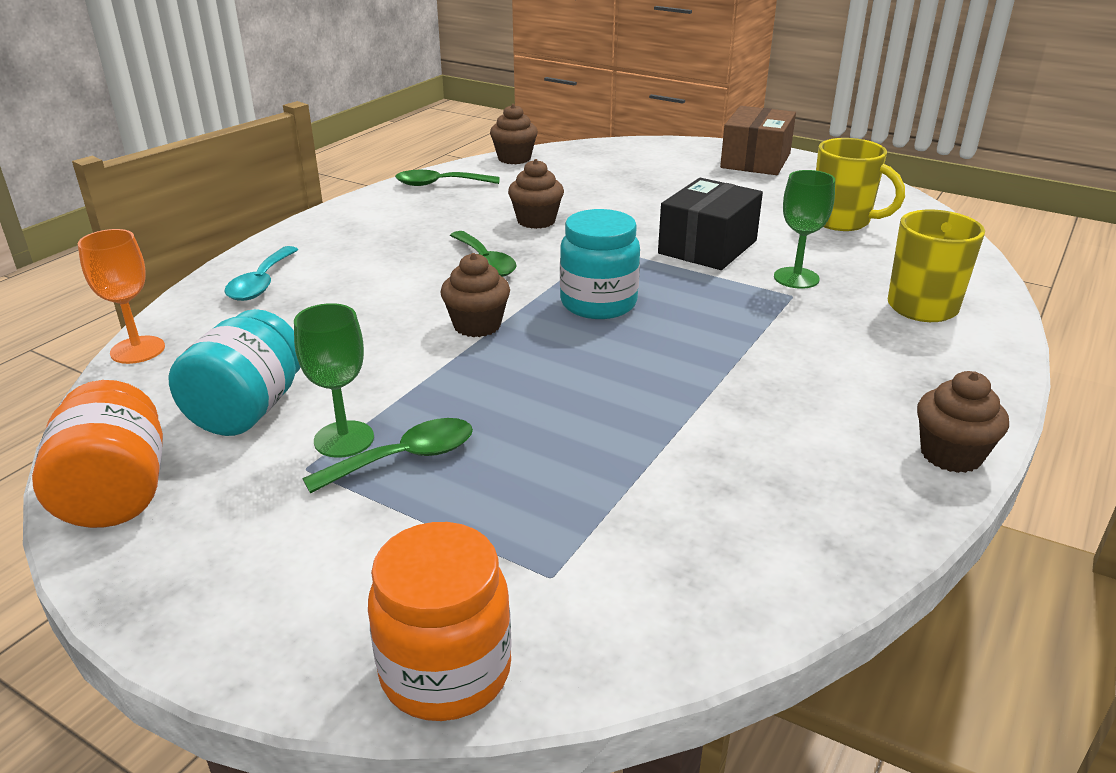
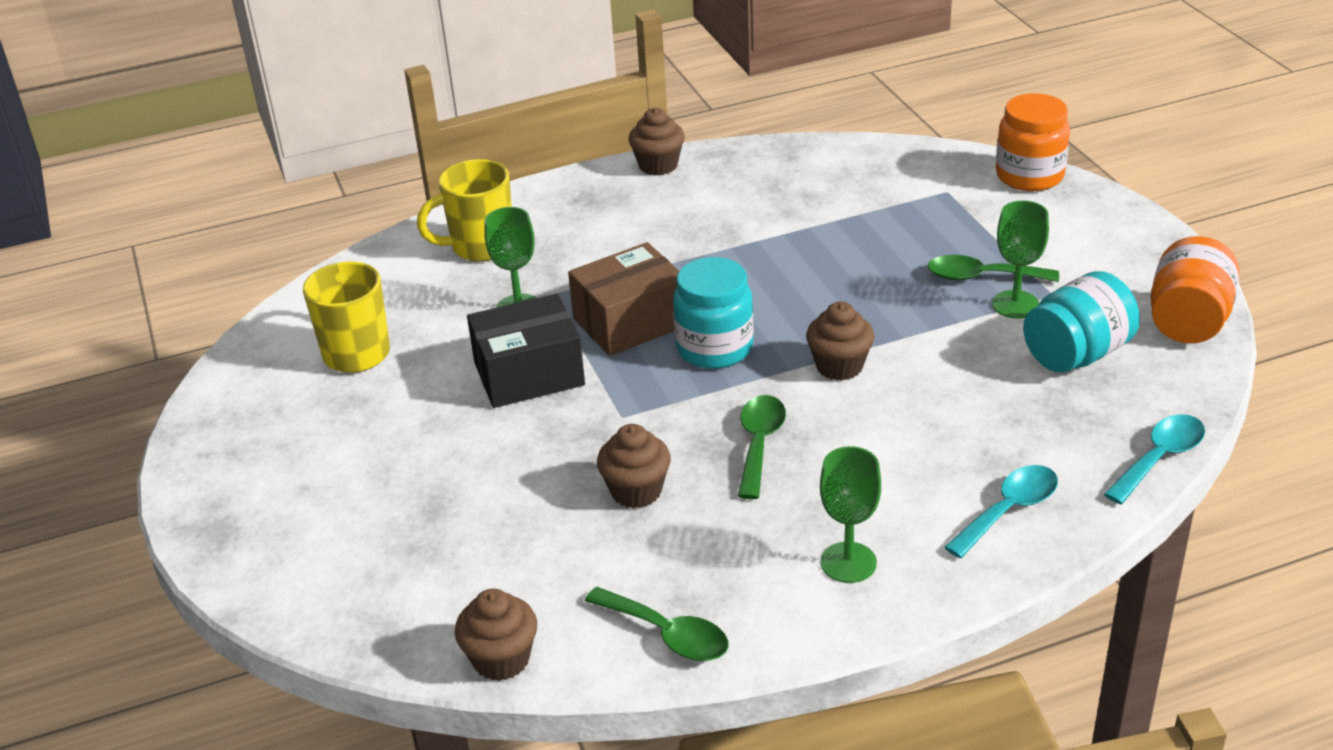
camera: 140 degrees left, 5 degrees up
(137, 350) = (1159, 458): orange goblet -> turquoise spoon
(360, 231) = (848, 562): none -> green goblet
(755, 161) = (237, 494): brown box -> brown box (630, 322)

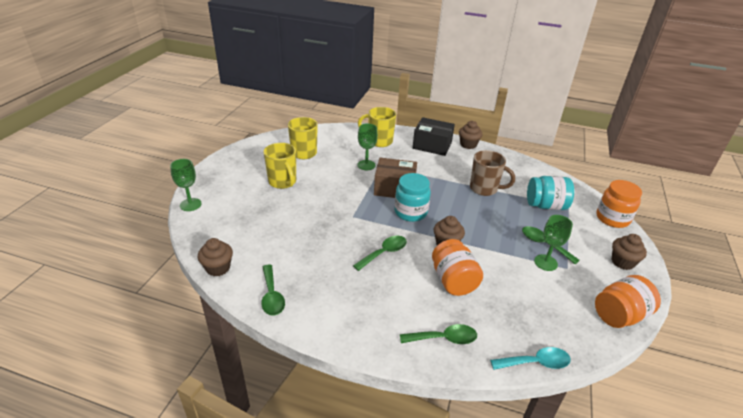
camera: 35 degrees right, 0 degrees up
(396, 435) = (283, 182): none -> yellow mug
(529, 374) = (343, 186): black box -> black box (432, 145)
(636, 491) = (325, 242): brown cupcake -> brown cupcake (622, 262)
(785, 235) = (484, 189): none -> brown mug
(848, 562) = (360, 315): green goblet -> green goblet (190, 204)
(920, 418) = (453, 281): none -> orange jar
(1009, 510) = (444, 338): turquoise spoon -> green spoon
(1077, 354) = (549, 297): turquoise jar -> turquoise jar (546, 205)

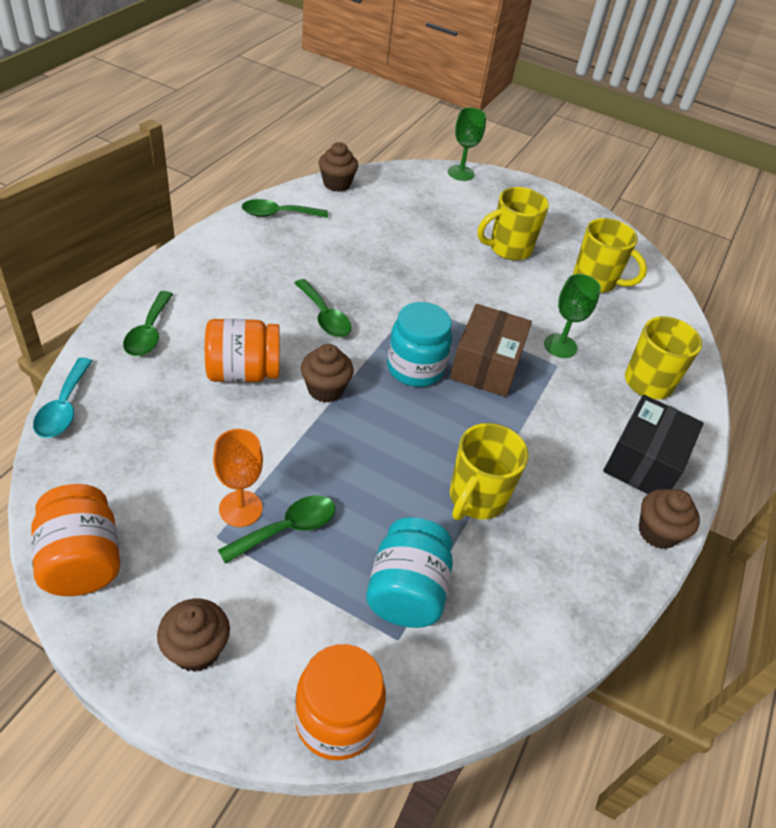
camera: 95 degrees right, 10 degrees up
(484, 189) = (476, 498): brown mug -> yellow mug
(545, 262) = (240, 508): green goblet -> orange goblet

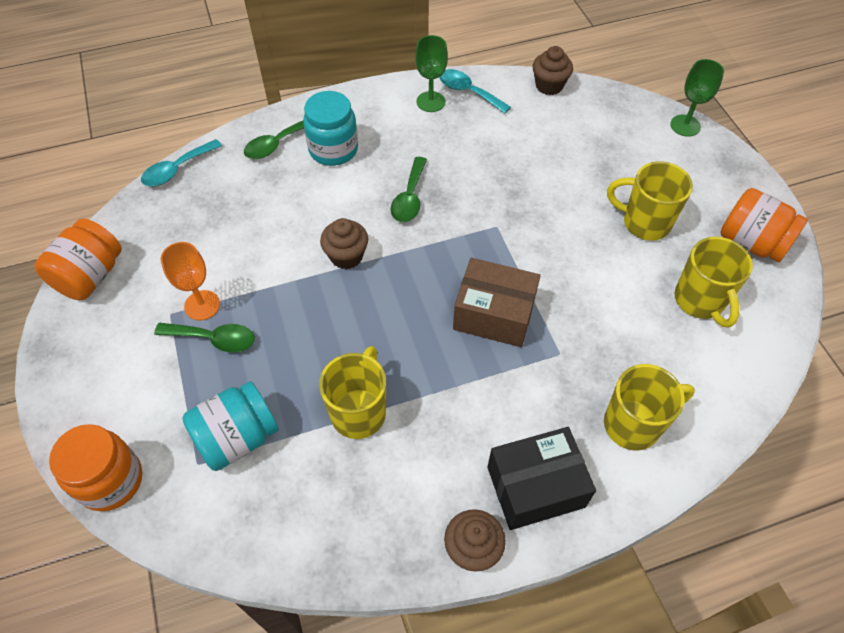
camera: 50 degrees right, 10 degrees up
(196, 649) = (88, 375): brown cupcake -> none
(243, 372) = (305, 209): orange jar -> orange jar (751, 242)
(278, 214) = (468, 92): green spoon -> turquoise spoon
(415, 368) = (432, 281): turquoise jar -> turquoise jar (333, 150)
(476, 498) = (359, 412): yellow mug -> yellow mug turned 120 degrees clockwise
(486, 365) = (494, 314): brown box -> brown box turned 45 degrees clockwise
(560, 346) = (584, 339): green goblet -> green goblet (430, 102)

